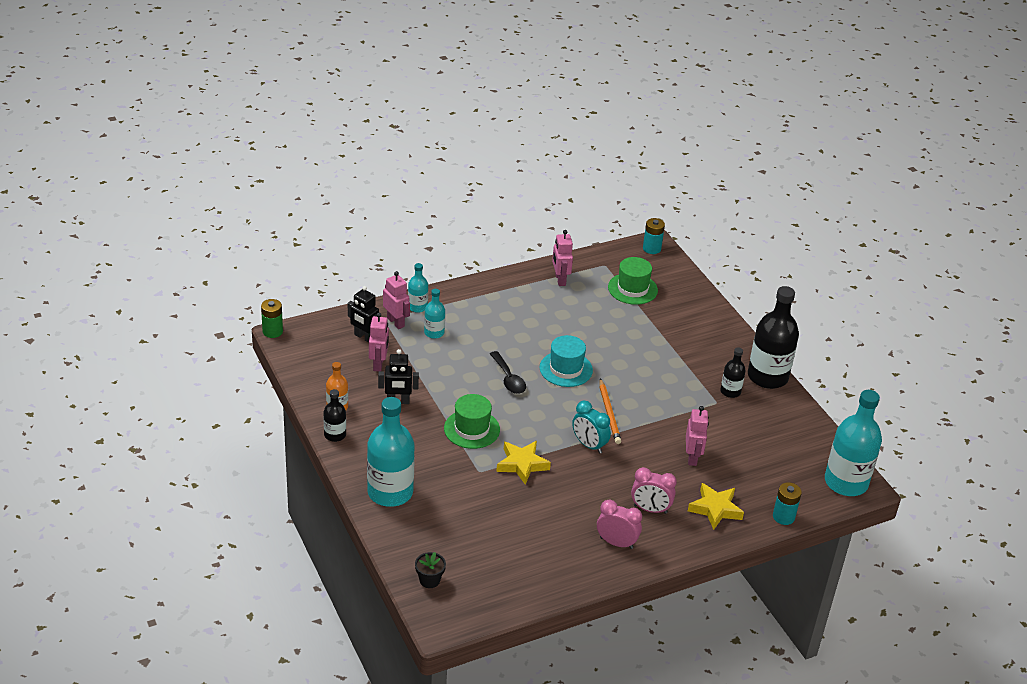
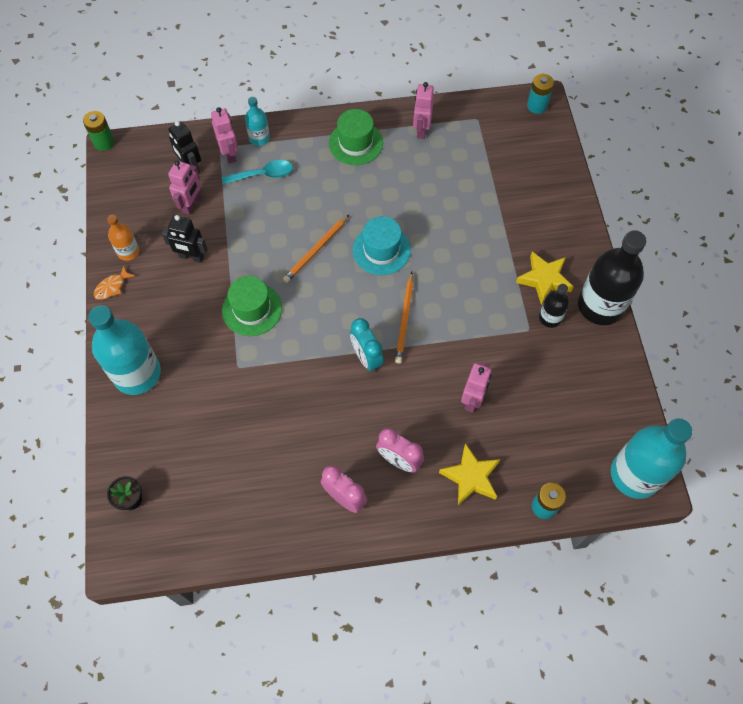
camera: 20 degrees right, 25 degrees up
(335, 435) = (112, 287): black bottle -> orange fish
(434, 333) = (263, 175): turquoise bottle -> turquoise spoon
(508, 378) = (316, 250): black spoon -> orange pencil
(522, 464) = (286, 368): yellow star -> yellow star (544, 279)
(632, 289) = (495, 156): green hat -> green hat (355, 143)

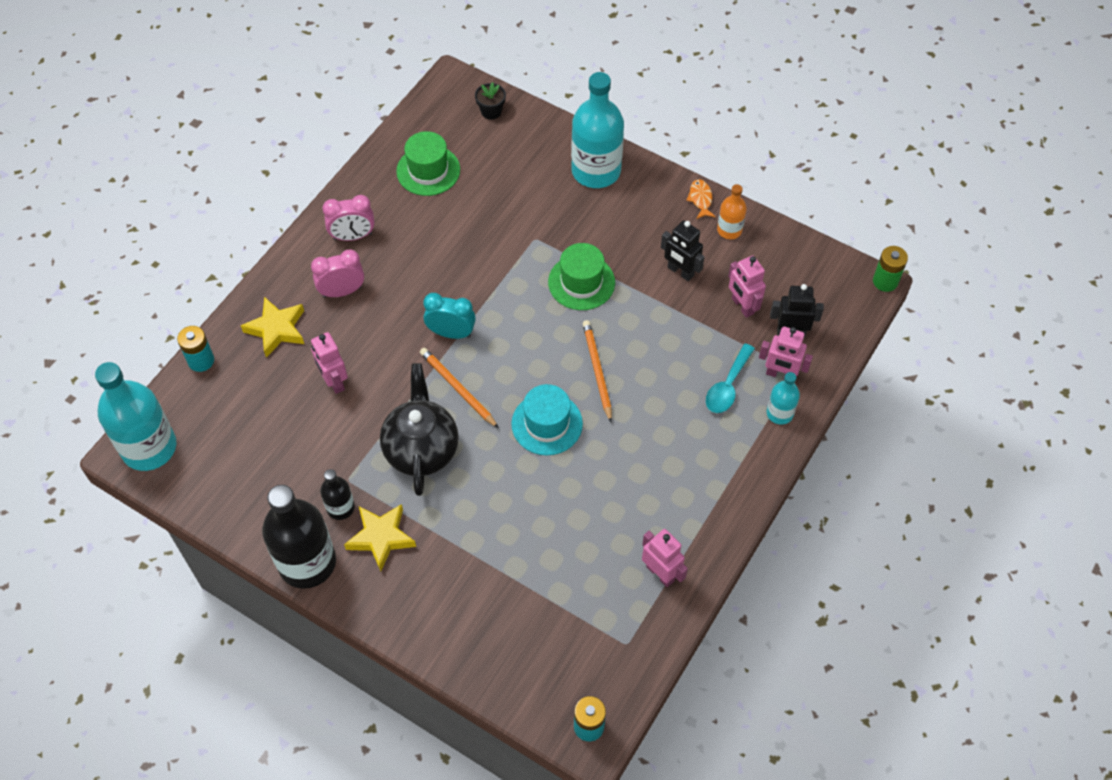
camera: 130 degrees right, 5 degrees down
(191, 257) = (680, 272): black robot -> black robot turned 105 degrees counterclockwise
(355, 143) = (697, 496): green hat -> green hat (428, 170)
(467, 305) = (421, 449): none -> black teapot

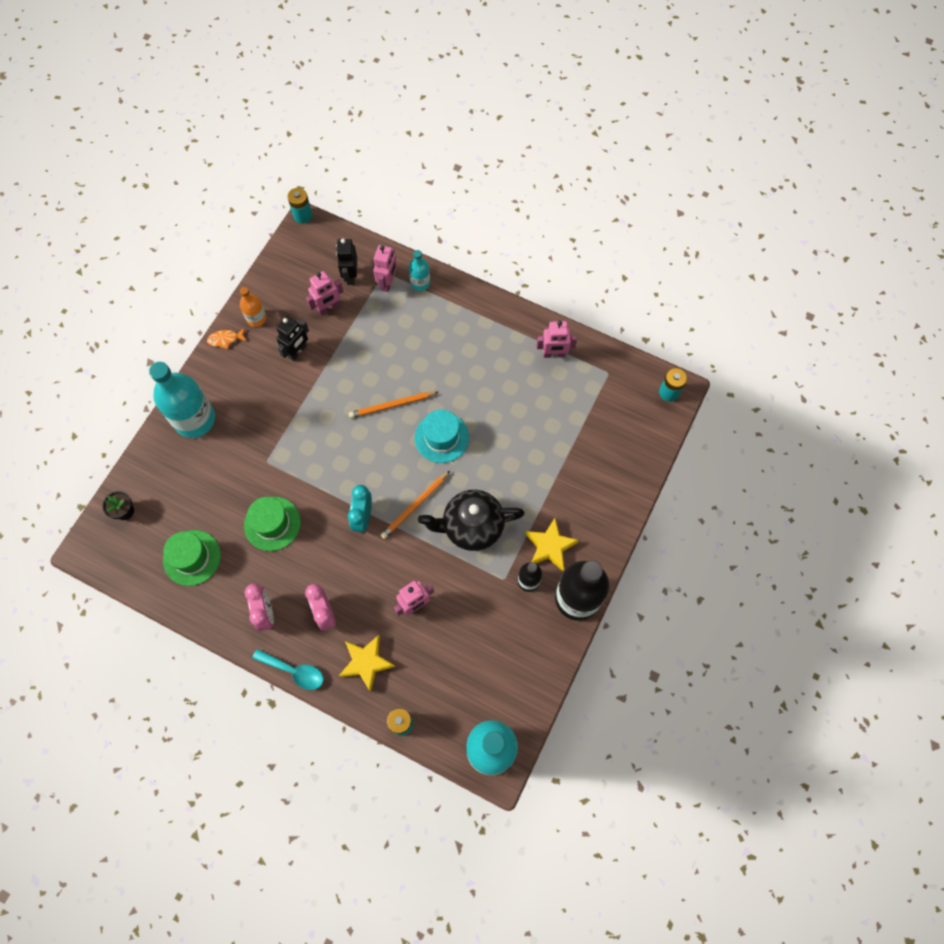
camera: 95 degrees left, 10 degrees up
(581, 282) = (309, 422): green hat -> green hat (272, 523)
(660, 573) = (554, 354): pink robot -> pink robot turned 135 degrees counterclockwise
(727, 386) = (399, 316): turquoise spoon -> turquoise spoon (294, 671)
(885, 281) = (303, 215): green battery -> turquoise battery

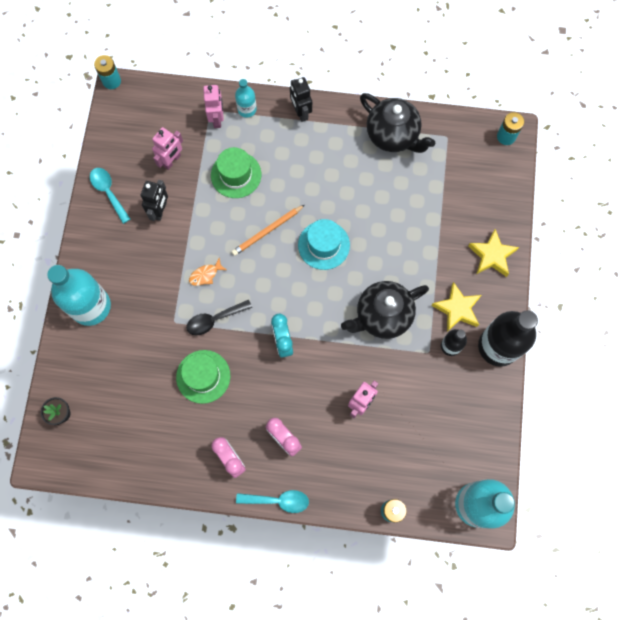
camera: 20 degrees left, 5 degrees up
(192, 557) = (142, 433): green hat -> green hat (236, 175)
(225, 339) = (88, 222): orange fish -> orange fish (205, 275)
(256, 318) = (108, 192): orange bottle -> turquoise spoon
(306, 473) = (214, 319): none -> black spoon
(350, 276) = (180, 124): black robot -> black robot (301, 112)
(366, 662) = (339, 469): yellow star -> yellow star (492, 255)
(415, 506) = (325, 315): orange pencil -> none
(554, 354) = (393, 136): pink robot -> black teapot

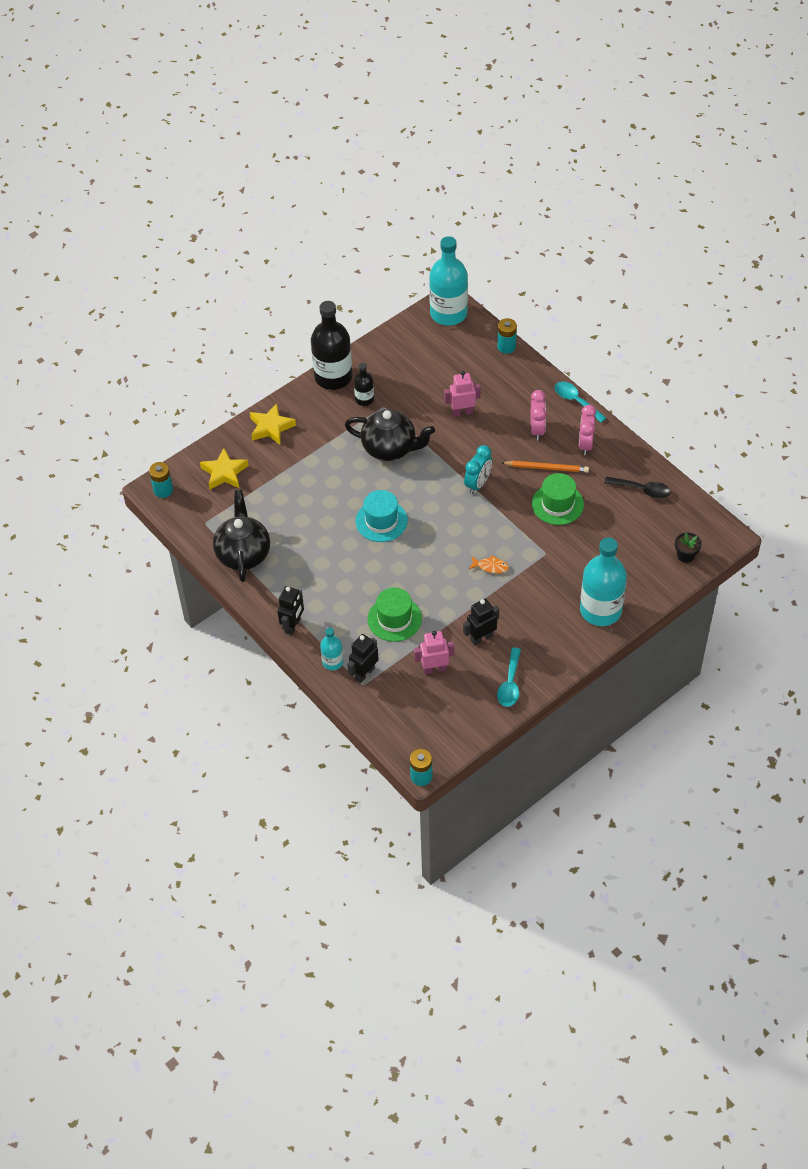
camera: 135 degrees left, 20 degrees down
(214, 319) = (513, 533): black spoon -> black spoon (642, 490)
(217, 119) = (364, 673): pink robot -> black robot
(267, 231) = (413, 561): orange pencil -> orange pencil (547, 468)
(457, 309) = (334, 415): yellow star -> yellow star (224, 473)

